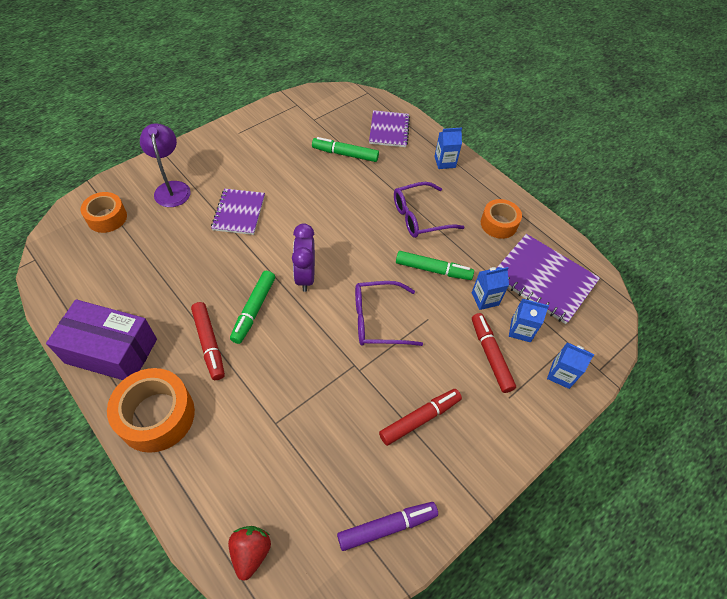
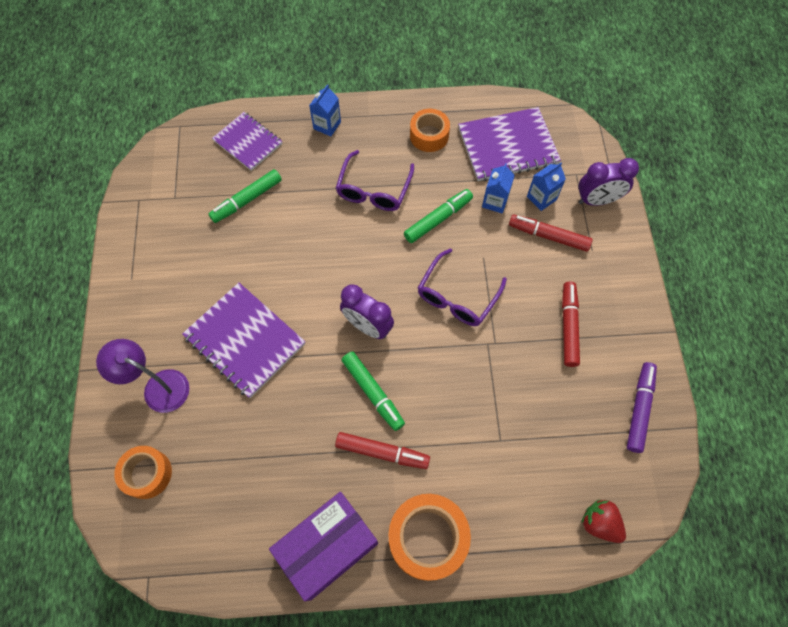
camera: 50 degrees left, 10 degrees up
(239, 213) = (245, 340): purple notebook -> purple notebook, size x1.53
(561, 374) = (597, 200): blue carton -> purple clock

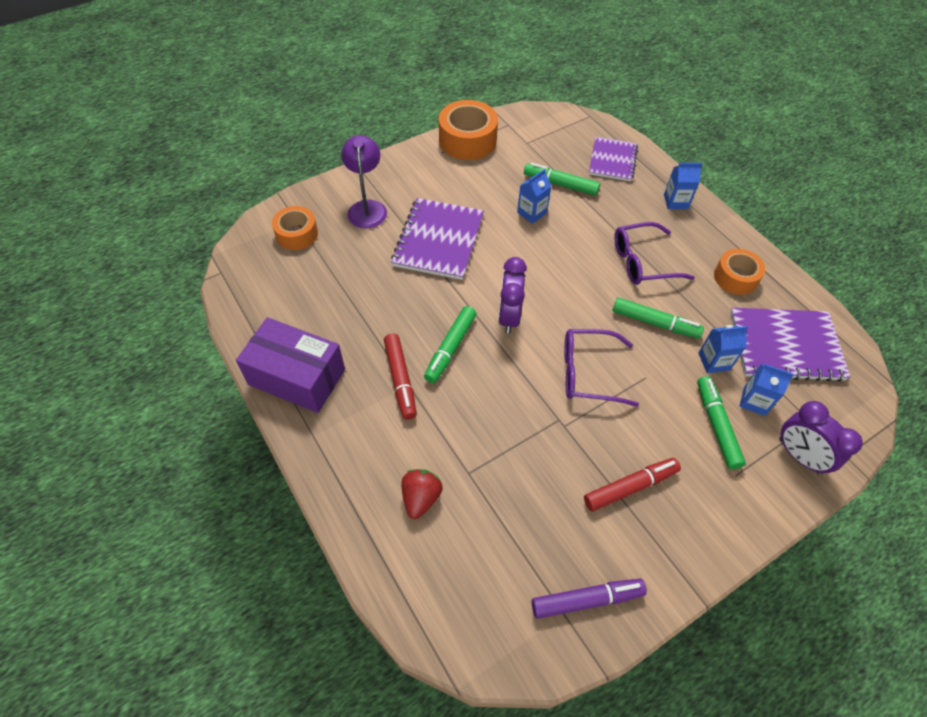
camera: 60 degrees right, 10 degrees down
(264, 243) = (531, 213): none -> blue carton
(427, 538) = (342, 450): orange tape -> orange tape (467, 140)
(507, 146) = (785, 346): purple notebook -> purple notebook turned 45 degrees counterclockwise
(548, 236) = (716, 425): red marker -> green marker
(599, 523) = (436, 606): red strawberry -> red strawberry (421, 498)

